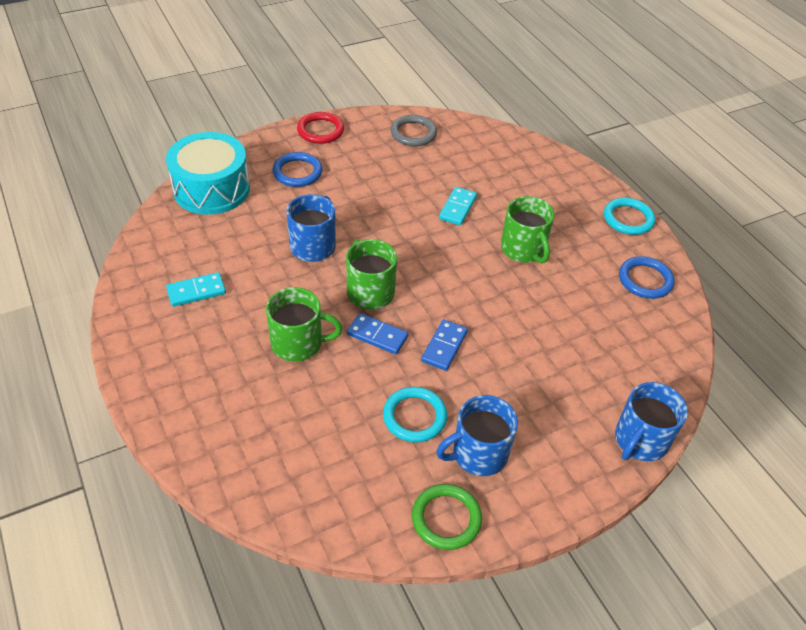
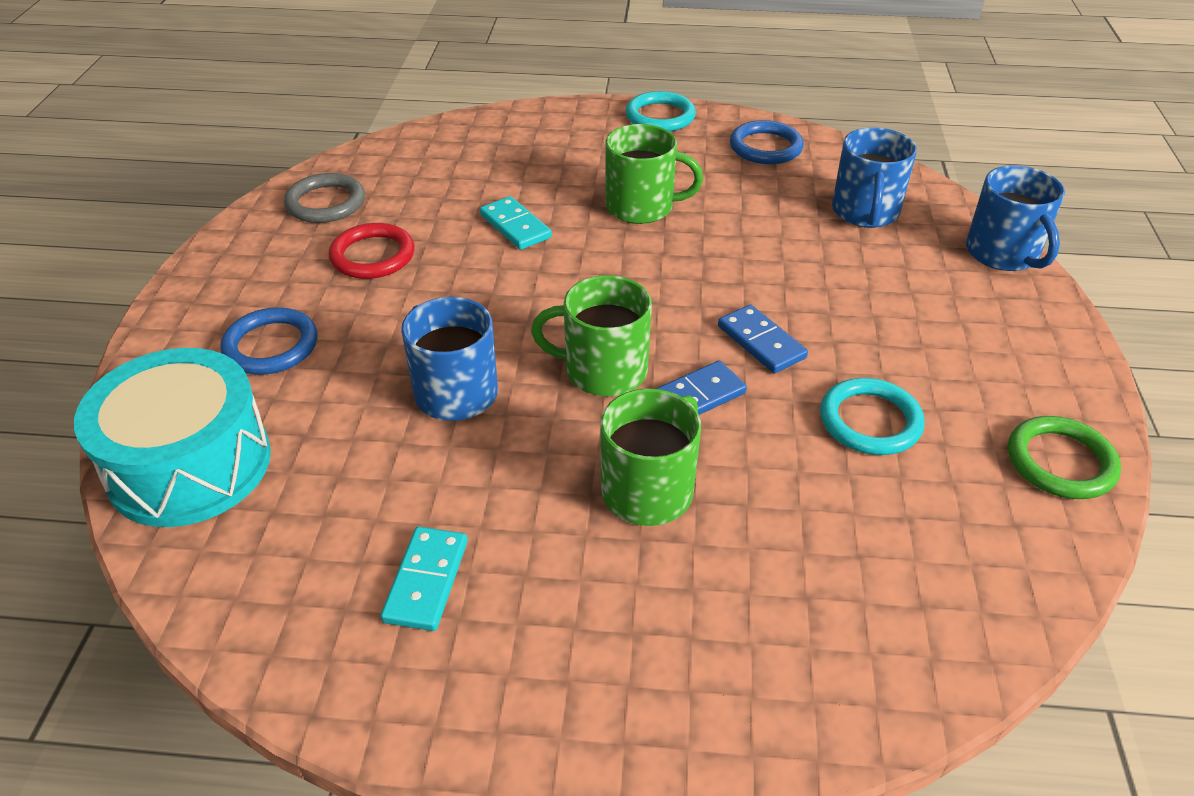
camera: 55 degrees left, 5 degrees down
(320, 130) = (206, 285): red ring -> red ring (372, 256)
(478, 453) = (963, 388): blue mug -> blue mug (865, 212)

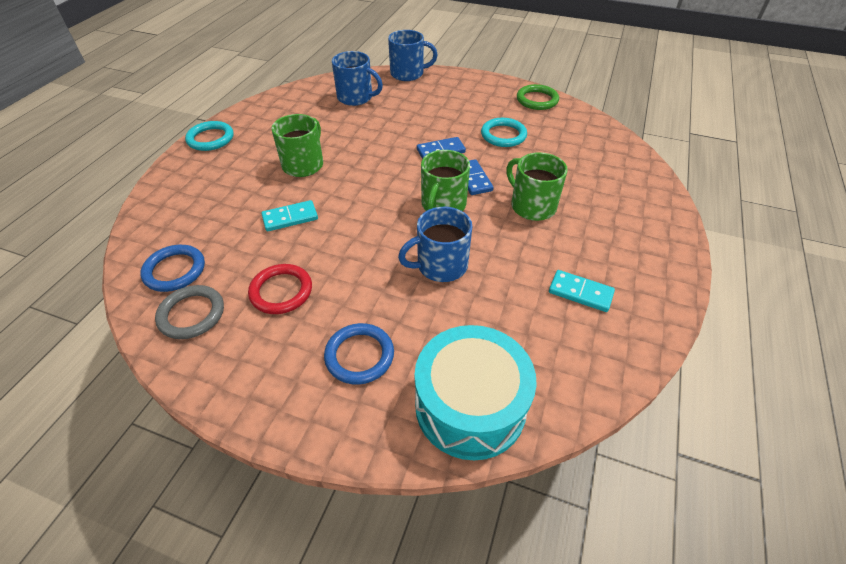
camera: 75 degrees left, 5 degrees up
(765, 147) = (276, 111): blue ring -> blue ring (175, 270)

